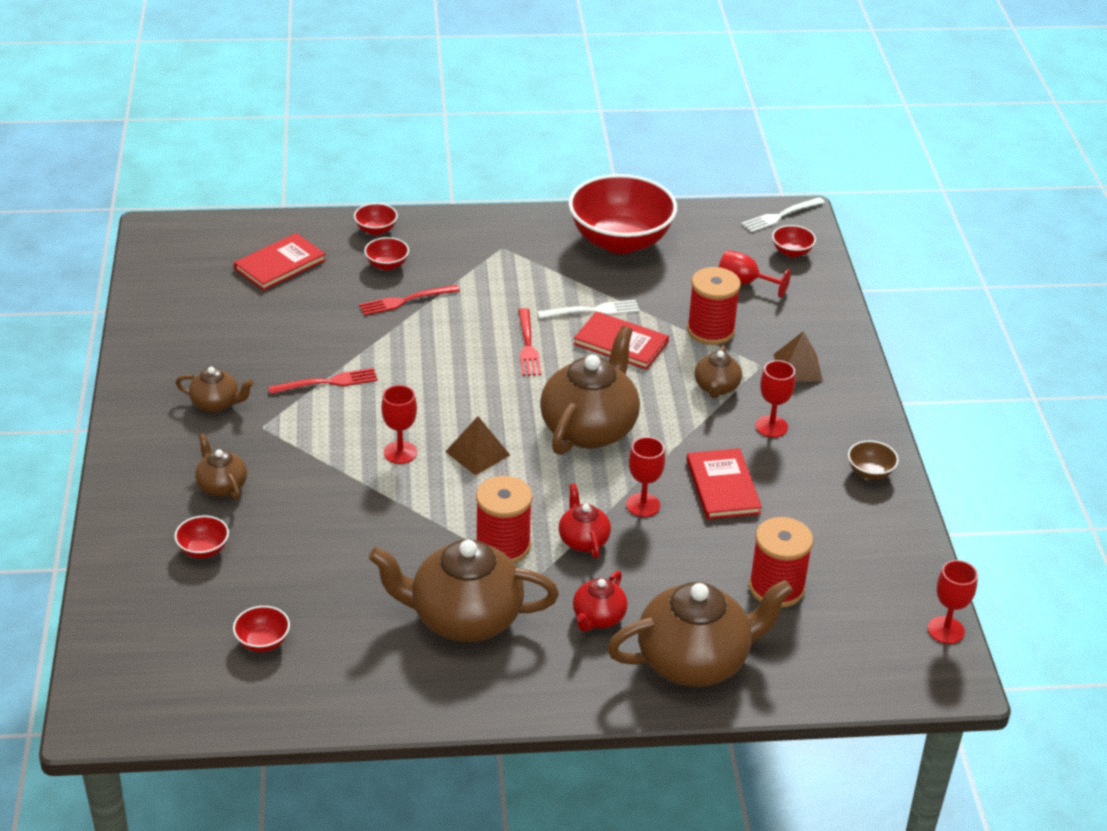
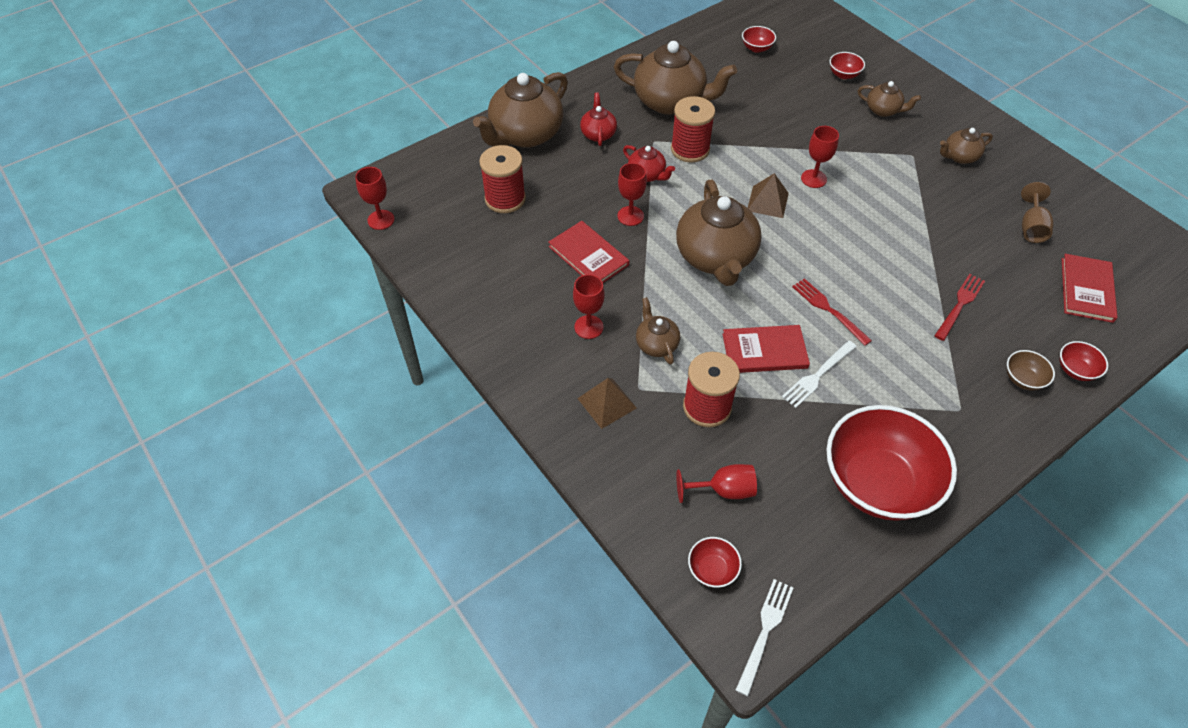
camera: 150 degrees right, 15 degrees up
(249, 321) = (1031, 227): none -> brown goblet
(328, 382) = (918, 206): red fork -> none
(387, 265) = (1018, 334): red bowl -> none
(464, 618) = (670, 102): brown teapot -> brown teapot turned 45 degrees clockwise
(870, 472) = (489, 321): brown bowl -> brown bowl (1023, 379)

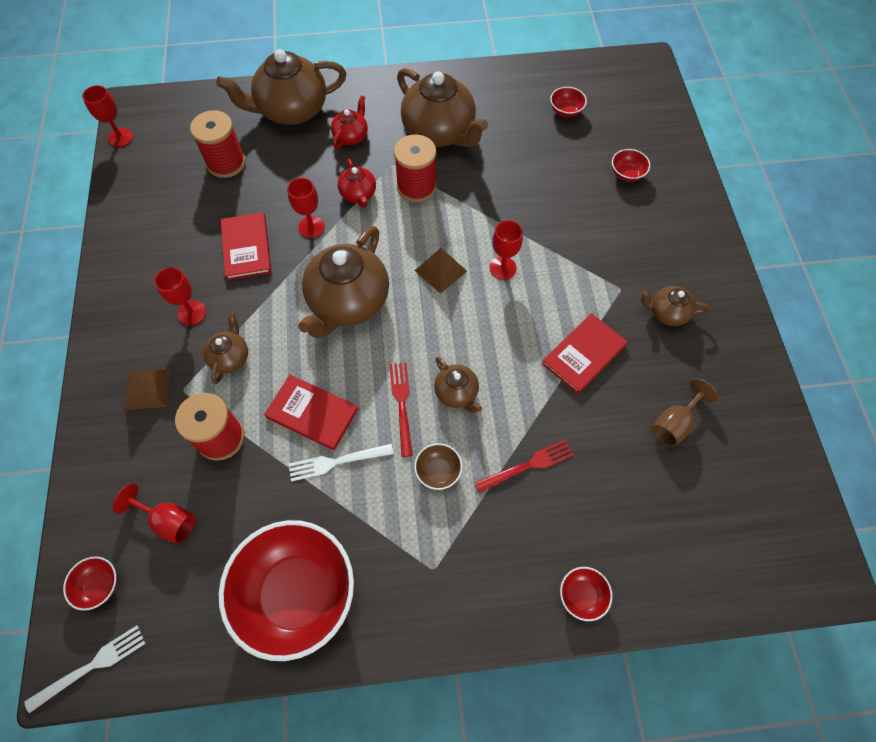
camera: 30 degrees right, 10 degrees up
(883, 110) = (633, 229): brown teapot -> brown teapot (457, 393)
(1023, 379) = (521, 574): brown bowl -> brown bowl (438, 471)
(1087, 290) = (672, 519): red book -> red book (584, 354)

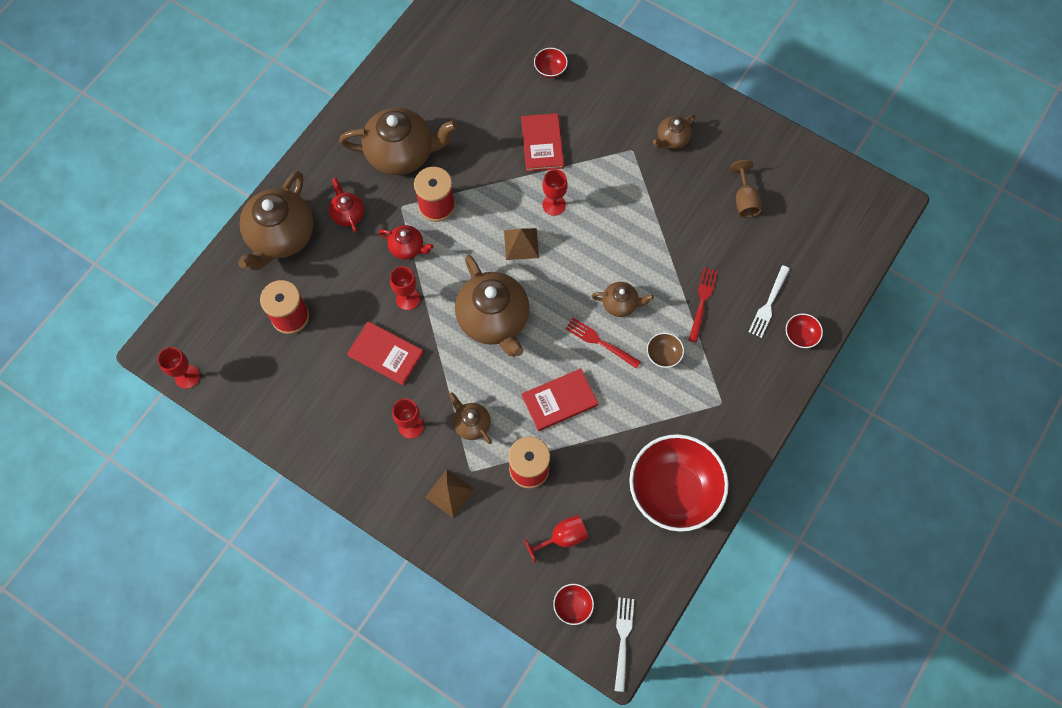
camera: 50 degrees left, 5 degrees up
(336, 462) = (607, 409): white fork -> white fork (768, 304)
(565, 111) = (462, 60): red bowl -> none
(584, 354) = (658, 210): red book -> red book (542, 143)

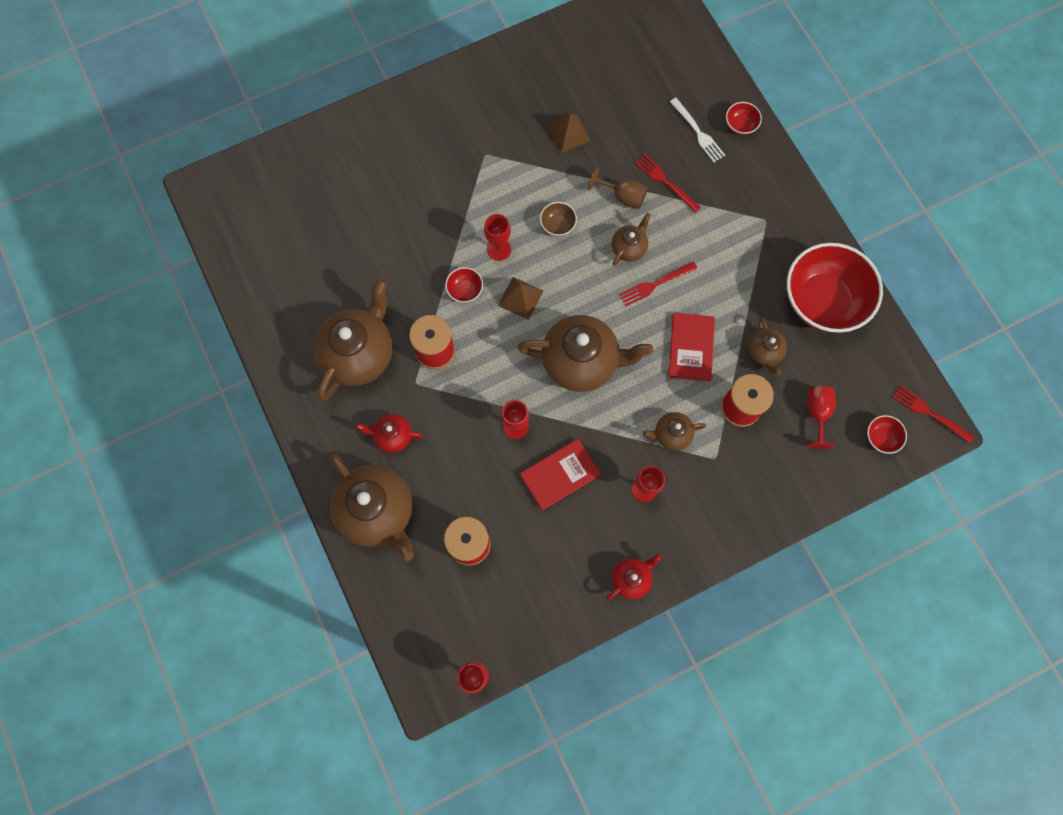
camera: 60 degrees left, 5 degrees up
(407, 248) = (463, 399): red teapot -> red teapot (631, 579)
(449, 493) = (726, 487): brown pyramid -> brown pyramid (569, 133)
(542, 143) = (430, 225): red book -> none
(550, 70) = (357, 176): red bowl -> red bowl (465, 290)
(623, 639) = (929, 413): white fork -> red fork
(663, 355) = (696, 240): brown bowl -> brown bowl (557, 225)
(672, 139) = (495, 116): brown teapot -> brown teapot (764, 352)
(744, 200) = (591, 94): brown goblet -> brown goblet (623, 196)

